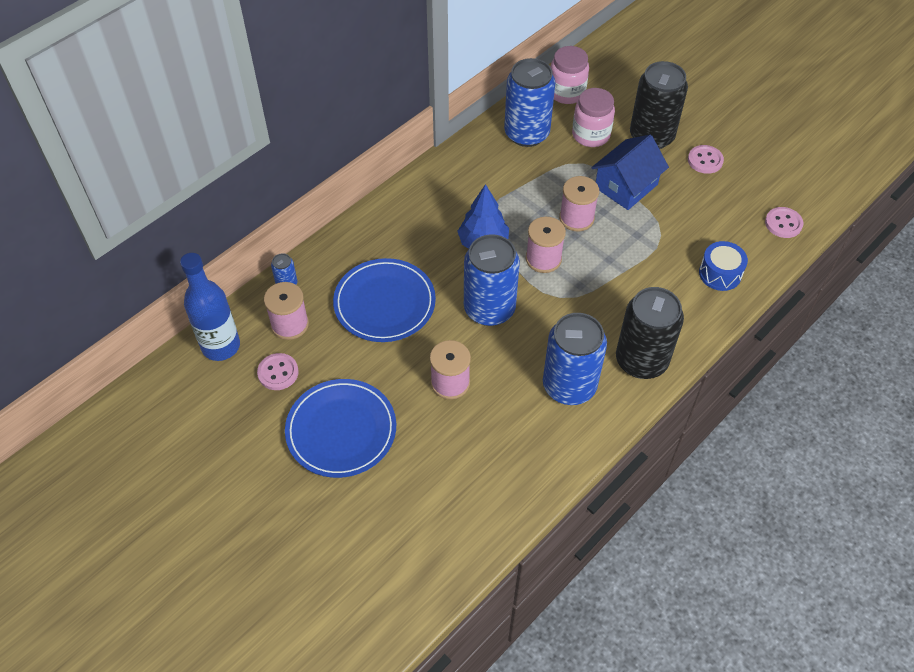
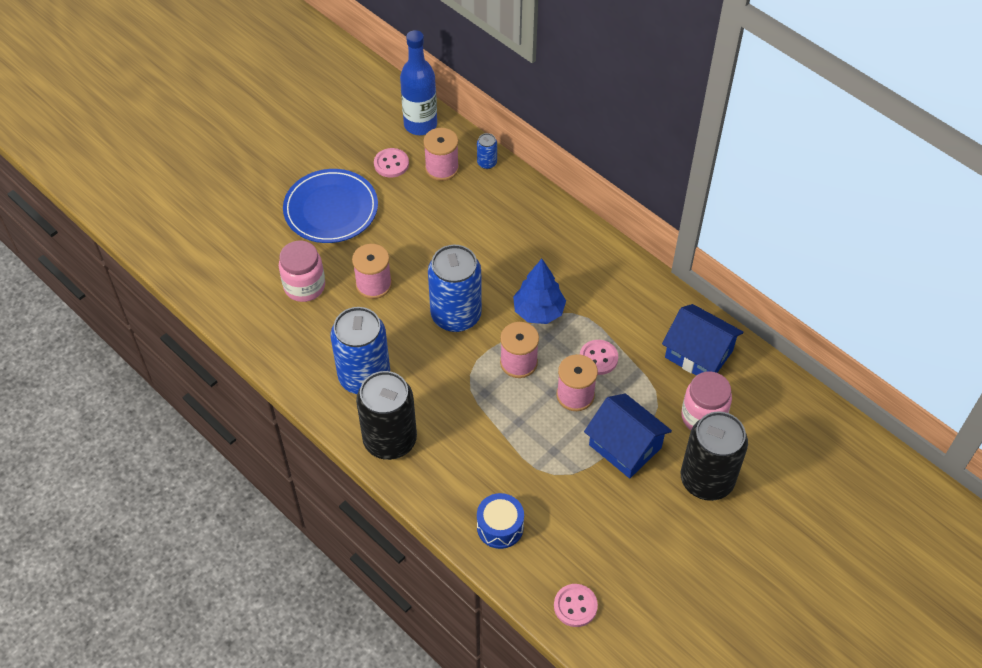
camera: 90 degrees right, 0 degrees up
(384, 303) = (464, 234): blue plate -> none
(526, 133) = (698, 354): blue can -> blue house
(566, 93) = (771, 396): pink jar -> pink jar (304, 286)
(705, 160) = (672, 533): pink button -> pink button (598, 358)

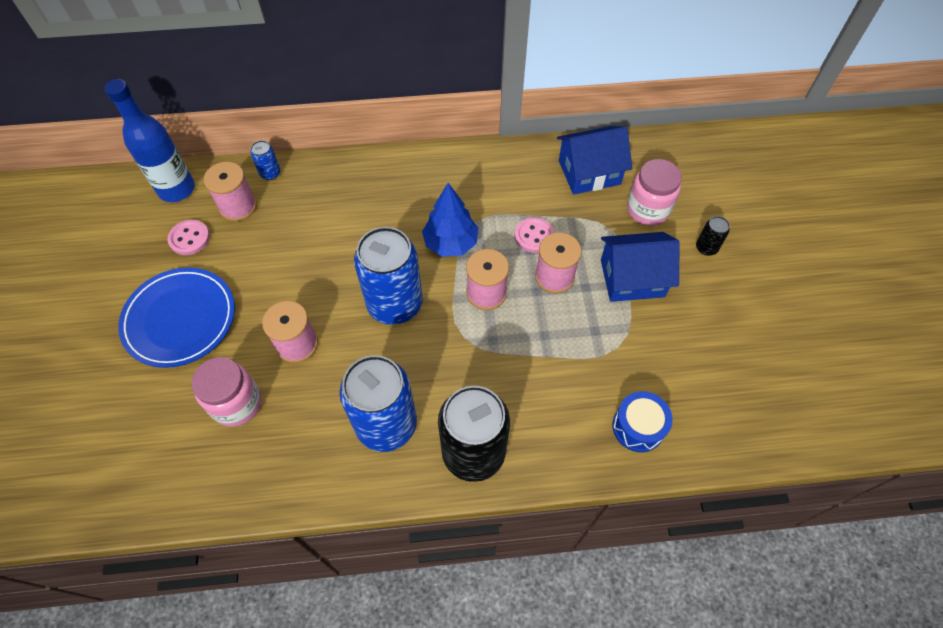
camera: 50 degrees left, 5 degrees up
(575, 606) = (759, 425): pink button -> none
(707, 480) = (706, 248): black can -> black can, size x0.43

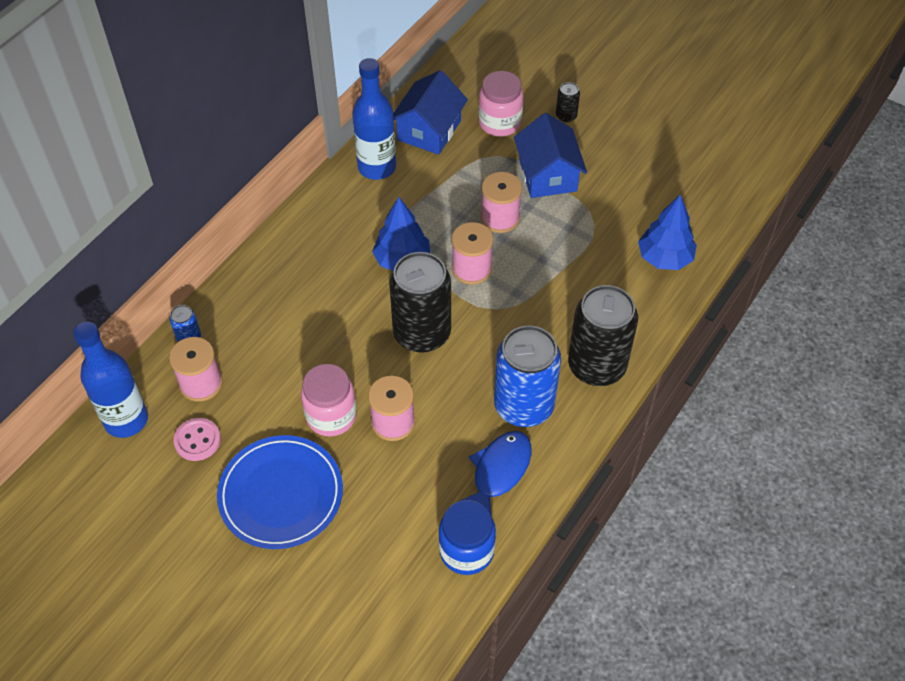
camera: 50 degrees left, 5 degrees down
(215, 481) = (466, 551): none -> blue jar
(237, 403) = (409, 496): pink jar -> pink jar (331, 416)
(307, 452) = (499, 472): none -> blue fish
(395, 304) = (422, 333): blue can -> black can
(520, 167) = (377, 167): none -> blue bottle
(534, 236) = (451, 205): pink button -> none
(632, 278) = (547, 175): blue house -> blue house turned 45 degrees counterclockwise
(638, 427) = (664, 258): blue drum -> blue tree

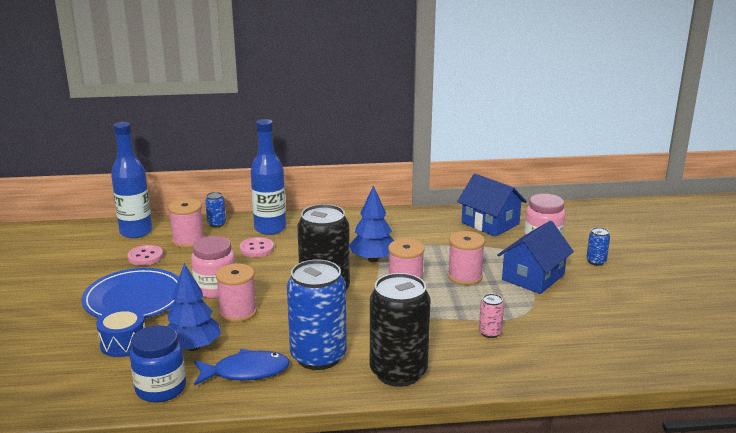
camera: 50 degrees right, 30 degrees down
(283, 336) = (257, 249): none -> pink button
(360, 544) = (123, 343): none -> blue drum
(377, 167) = (431, 221): blue bottle -> blue bottle (270, 228)
(429, 130) = (490, 223): blue house -> blue house turned 60 degrees clockwise
(566, 116) = (596, 261): black can -> blue can
(599, 267) = (490, 333): none -> pink can
(664, 258) = (547, 358): blue tree -> blue tree (193, 347)

